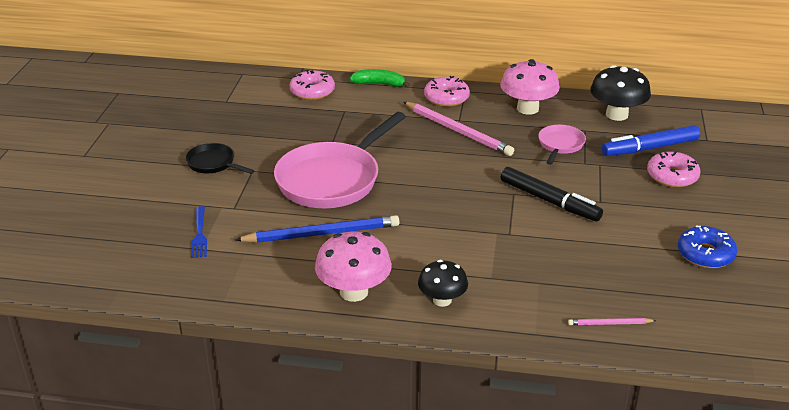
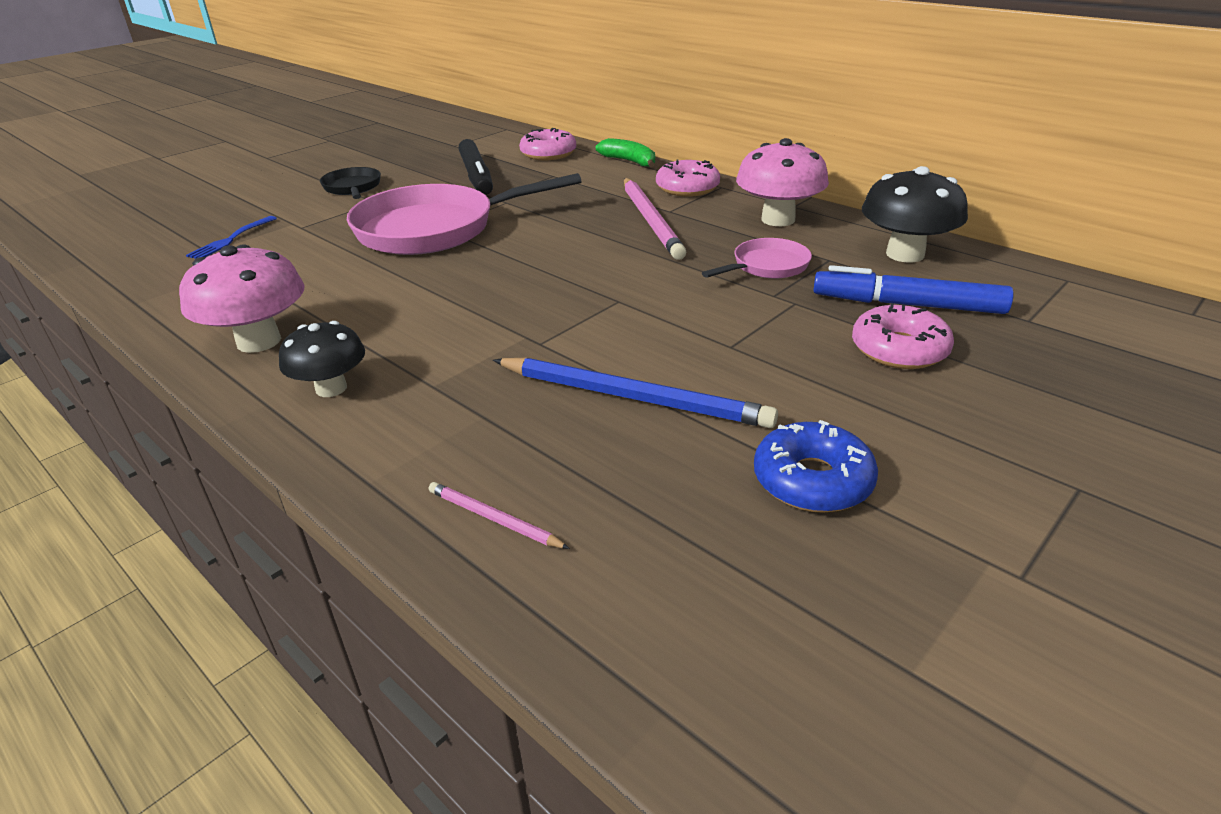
camera: 35 degrees right, 0 degrees up
(322, 233) = (335, 273): blue pencil -> blue pencil (633, 397)
(549, 201) = (654, 323): black marker -> black marker (476, 176)

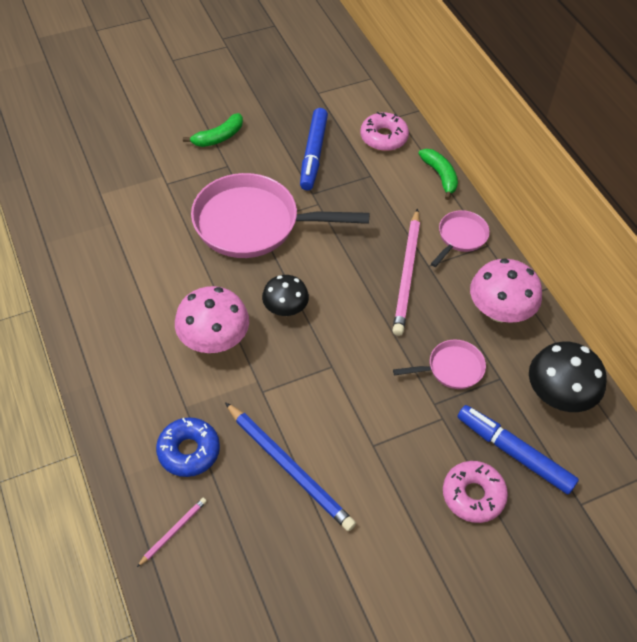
camera: 20 degrees right, 20 degrees up
(231, 239) = (117, 183): blue fork -> none
(259, 341) = (104, 318): pink mushroom -> pink mushroom (214, 340)
(331, 388) = (130, 384): black mushroom -> black mushroom (285, 309)
(353, 188) = (218, 137): black pan -> green banana
(476, 176) = (313, 154): black marker -> blue marker
(494, 519) = (173, 531): pink pencil -> pink pencil turned 75 degrees clockwise
(687, 188) = (460, 237): pink donut -> pink pan
(812, 480) = (344, 579): blue donut -> blue donut (189, 451)

